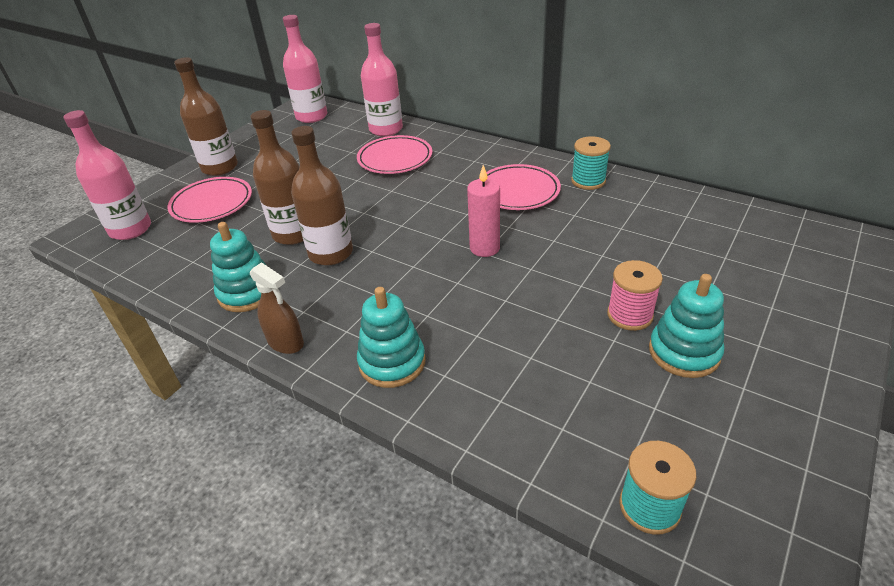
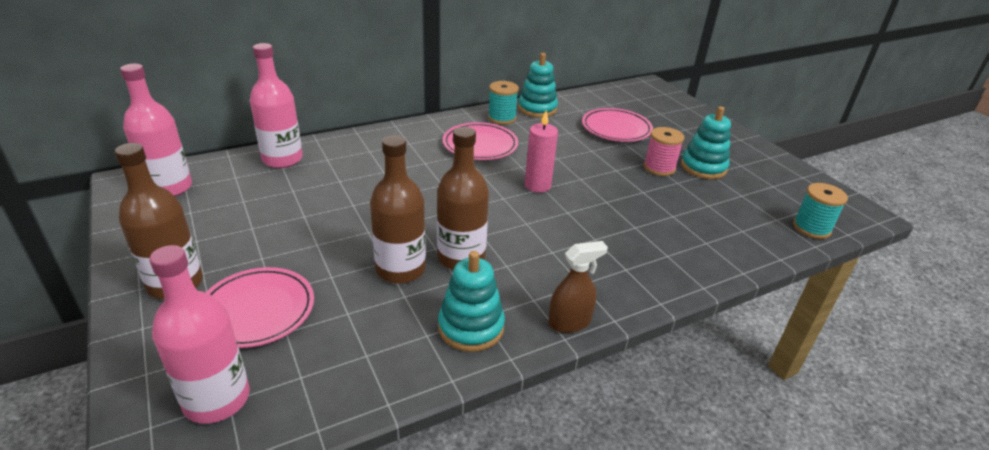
camera: 65 degrees left, 5 degrees down
(392, 362) = (637, 273): turquoise stacking toy -> turquoise stacking toy (537, 109)
(395, 159) = (347, 174): pink plate -> pink plate (616, 129)

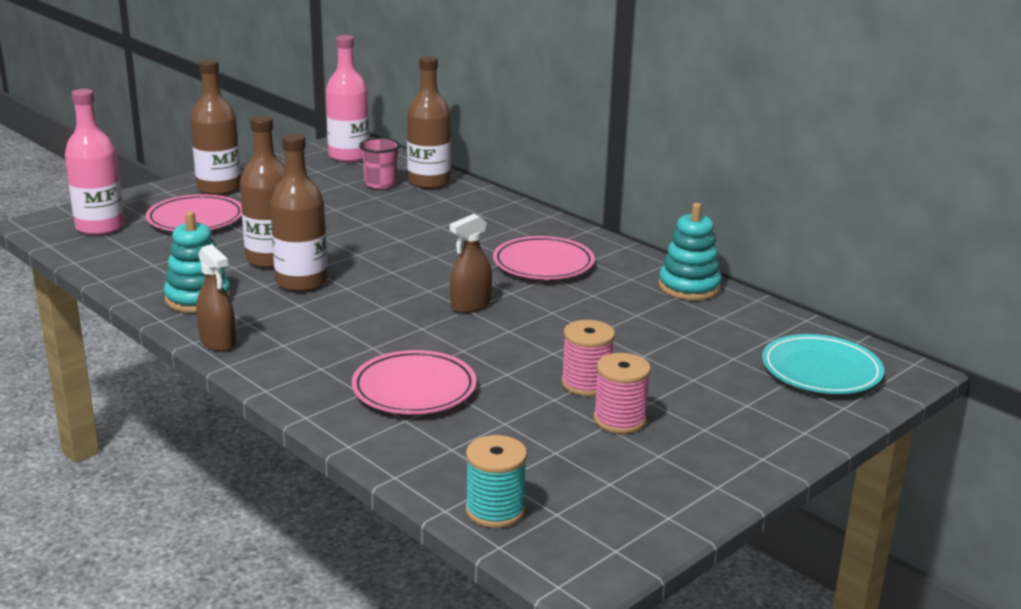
camera: 75 degrees right, 10 degrees down
(263, 183) = (380, 184): none -> pink cup
(282, 159) = (429, 182): pink bottle -> brown bottle
(502, 118) = (633, 268): turquoise spool -> none
(537, 185) = (470, 305): pink candle -> brown spray bottle
(616, 129) = (684, 347): pink plate -> pink plate (414, 389)
(649, 102) = (821, 371): none -> turquoise plate
(703, 167) = (619, 420): turquoise stacking toy -> pink spool

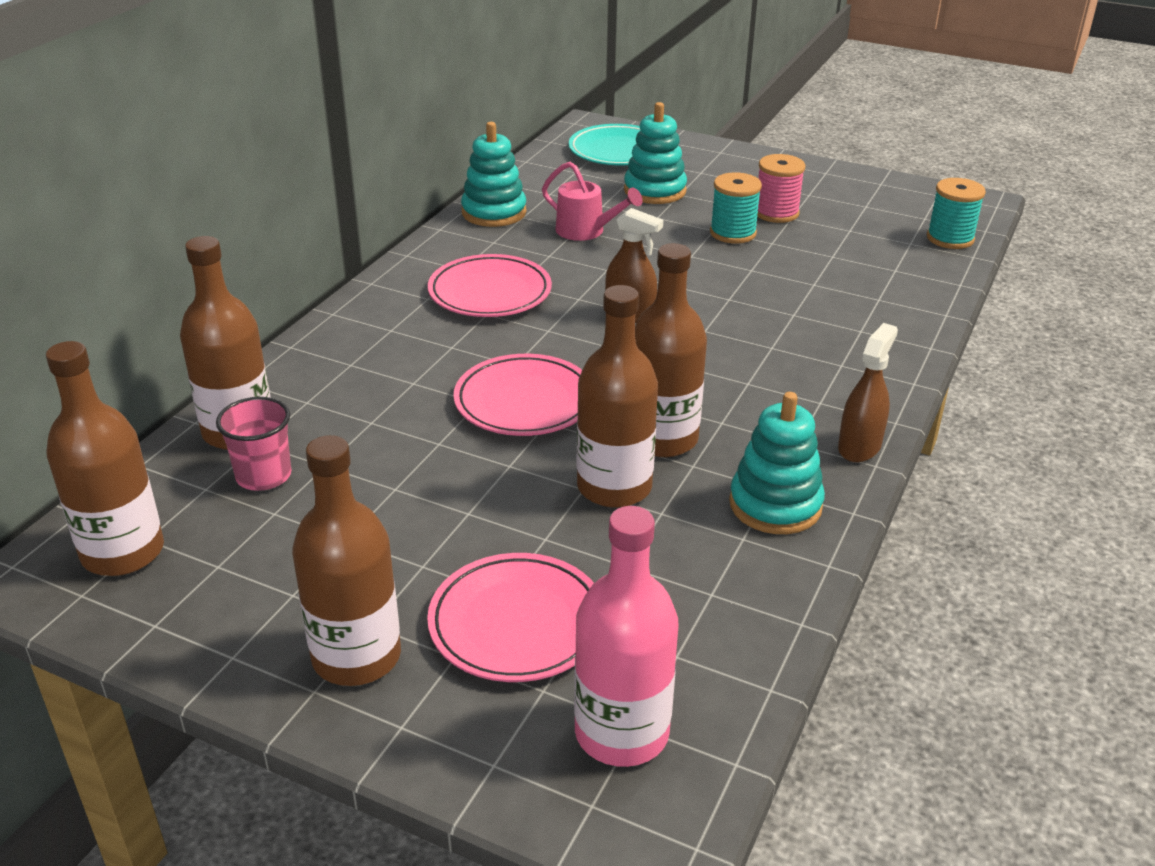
camera: 110 degrees left, 10 degrees up
(349, 156) = (123, 552): pink bottle -> brown bottle
(414, 389) = (825, 306): pink plate -> pink plate (524, 402)
(586, 384) = (733, 233): pink spool -> turquoise spool
(629, 317) = (587, 231): none -> pink watering can
(706, 367) = (655, 191): none -> turquoise stacking toy

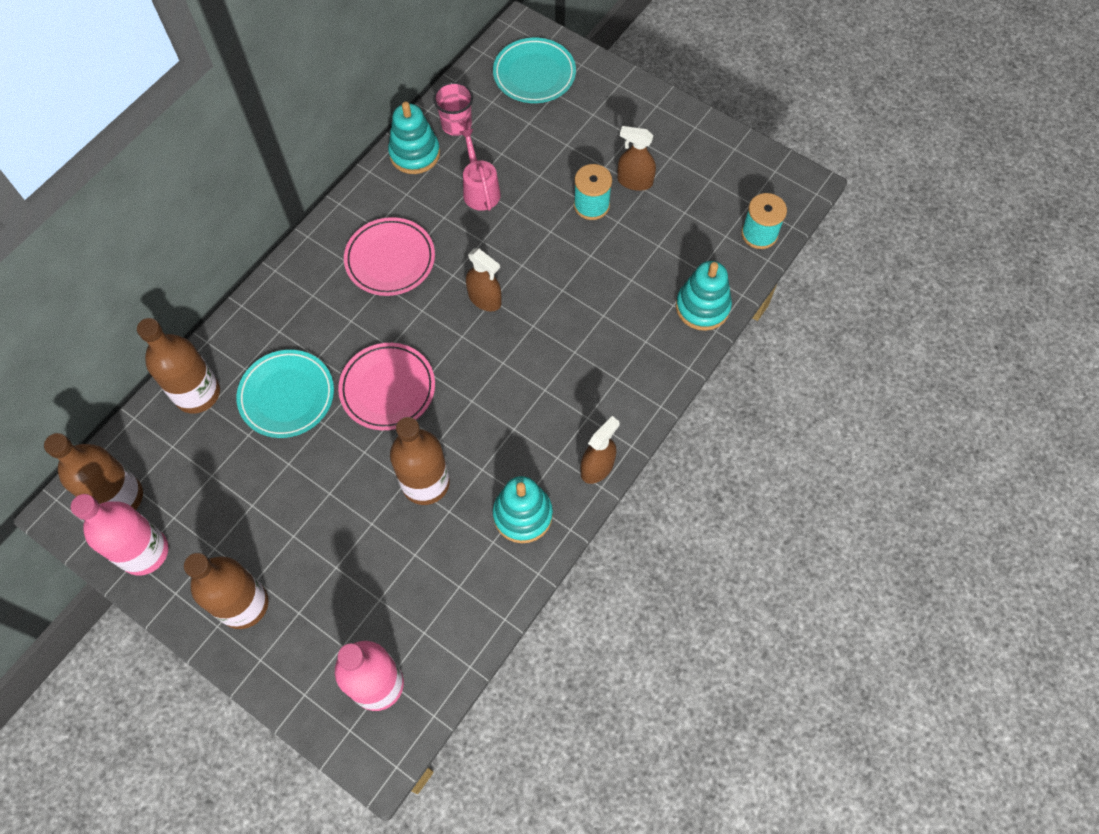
camera: 10 degrees right, 30 degrees up
(171, 611) = (144, 552): none -> pink bottle
(263, 476) = (209, 439): pink cup -> pink cup (456, 124)
(376, 422) = (287, 396): none -> turquoise plate
(517, 623) = (339, 593): pink plate -> none
(587, 231) = (480, 189): pink watering can -> pink watering can turned 150 degrees counterclockwise
(655, 191) = (548, 138): turquoise stacking toy -> turquoise stacking toy (702, 307)
(662, 439) = (469, 440): brown bottle -> none
(776, 213) = (634, 181): pink spool -> brown spray bottle

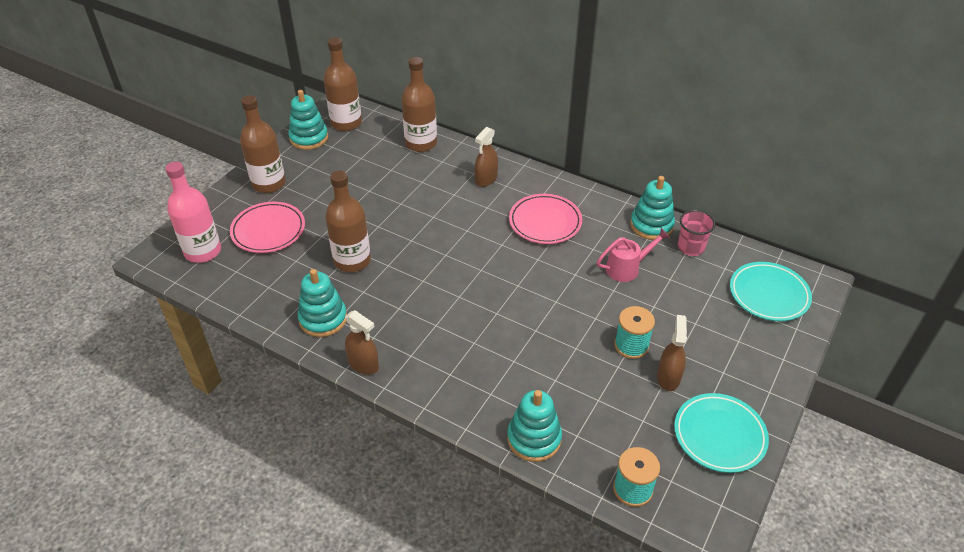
camera: 85 degrees right, 20 degrees down
(144, 552) = (309, 138): pink bottle -> turquoise stacking toy
(287, 396) = (421, 183): turquoise plate -> turquoise plate (719, 435)
(388, 388) = (430, 232): pink plate -> pink plate (268, 230)
(485, 299) = (518, 280): brown spray bottle -> brown spray bottle (486, 179)

